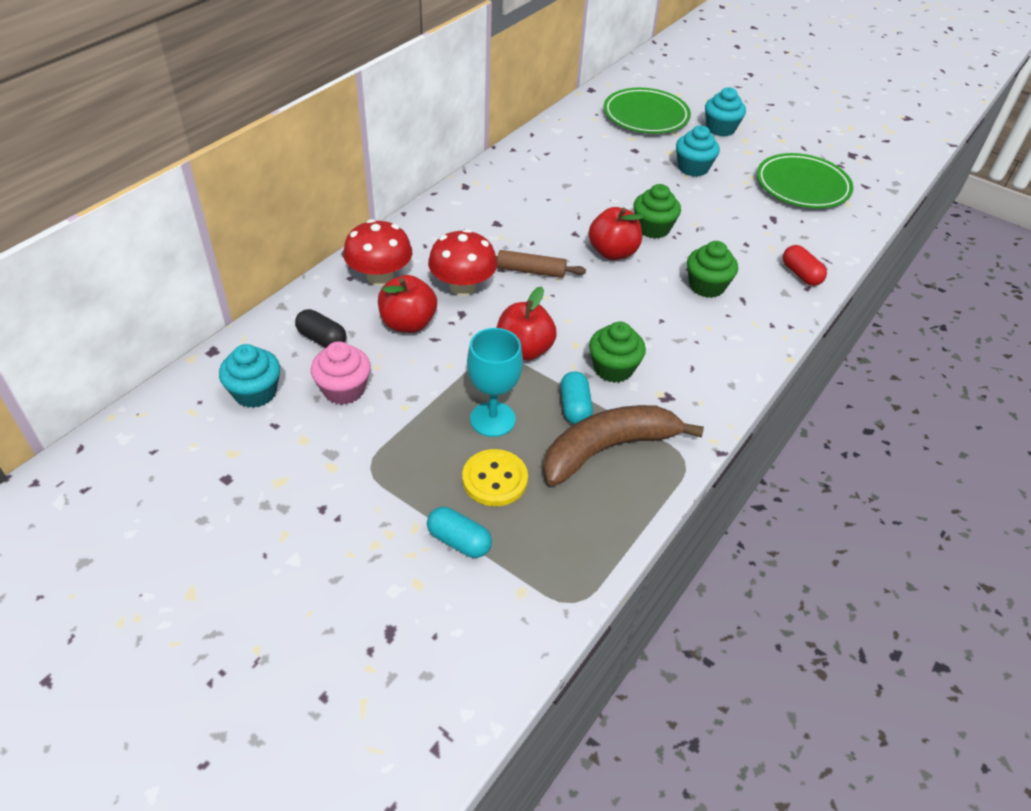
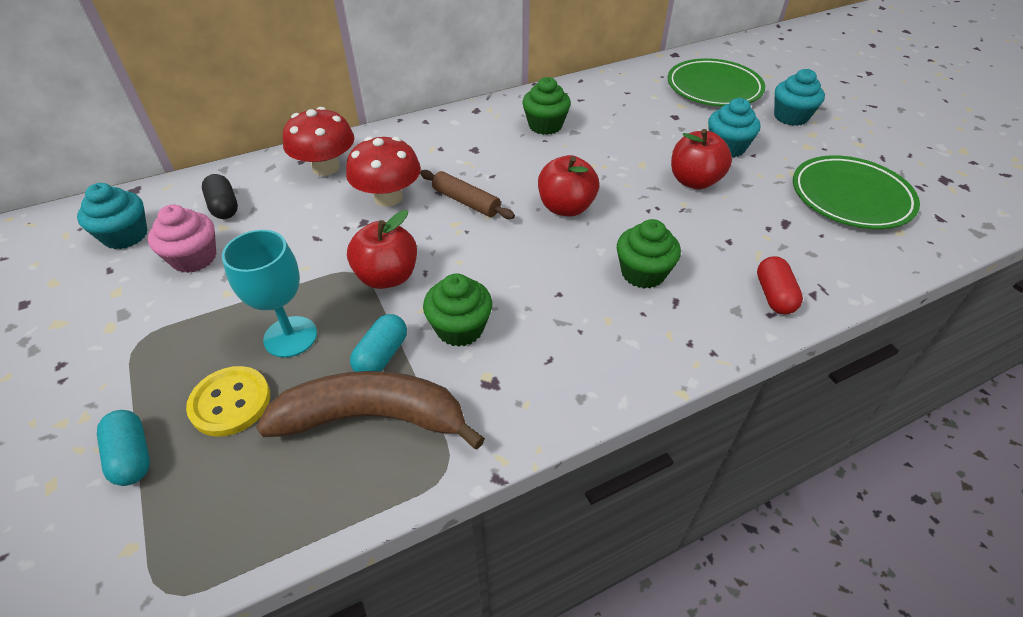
camera: 30 degrees right, 0 degrees up
(408, 323) = (307, 216): red apple -> red apple (694, 181)
(653, 228) = (631, 195): green cupcake -> green cupcake (545, 125)

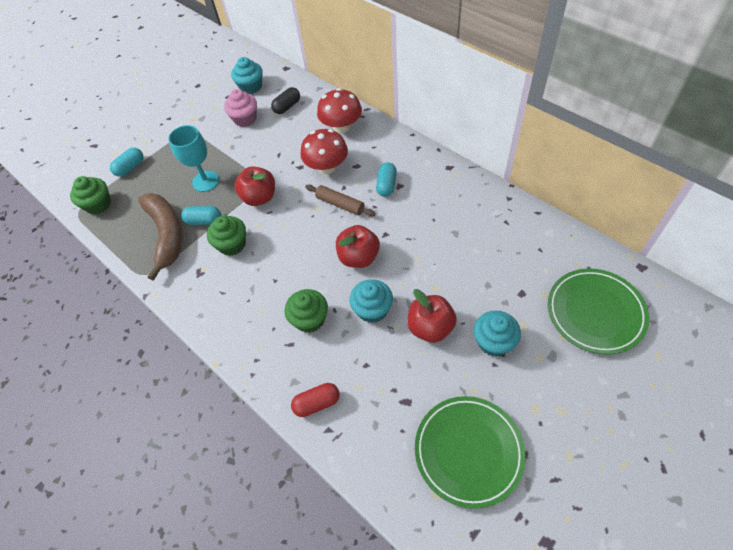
camera: 75 degrees right, 10 degrees up
(230, 402) = (163, 182): yellow button -> none
(465, 158) = (386, 185): none -> turquoise capsule
(466, 201) = (340, 204): brown rolling pin -> brown rolling pin turned 75 degrees counterclockwise
(545, 125) = (453, 213): green cupcake -> green cupcake (98, 204)
(790, 117) = (582, 387): turquoise cupcake -> turquoise cupcake (372, 309)

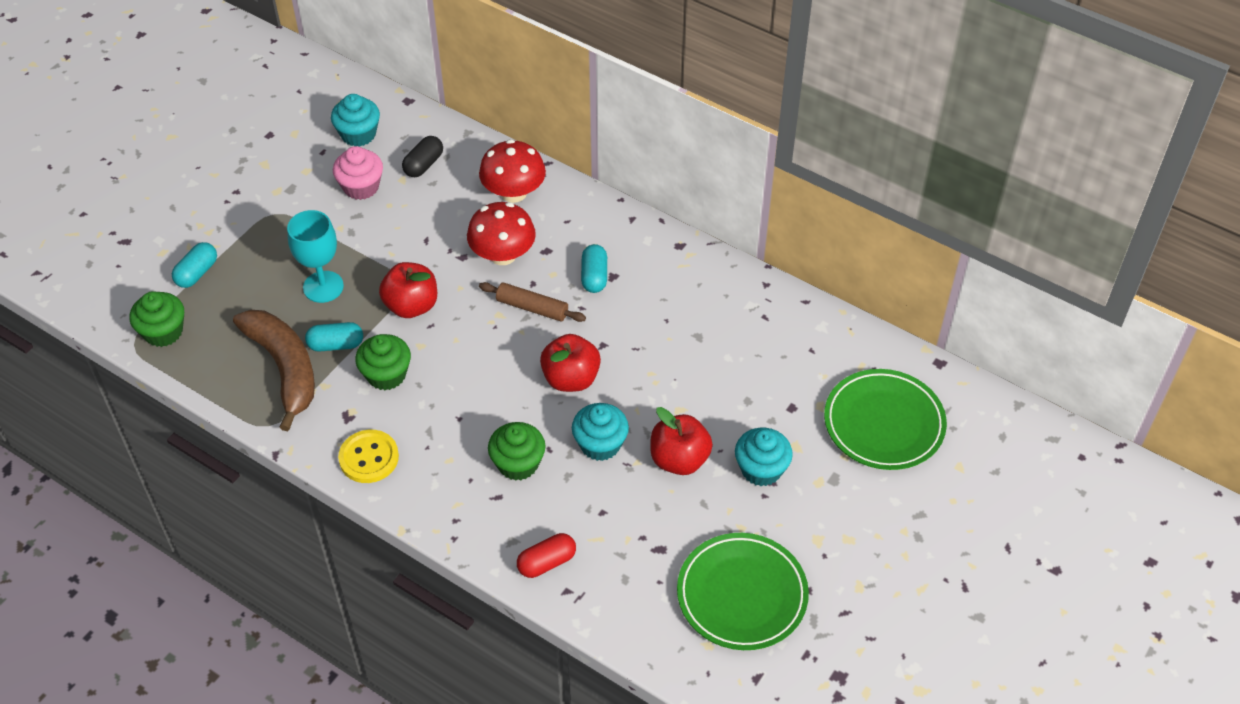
camera: 15 degrees left, 5 degrees down
(206, 305) = (369, 458): none -> yellow button

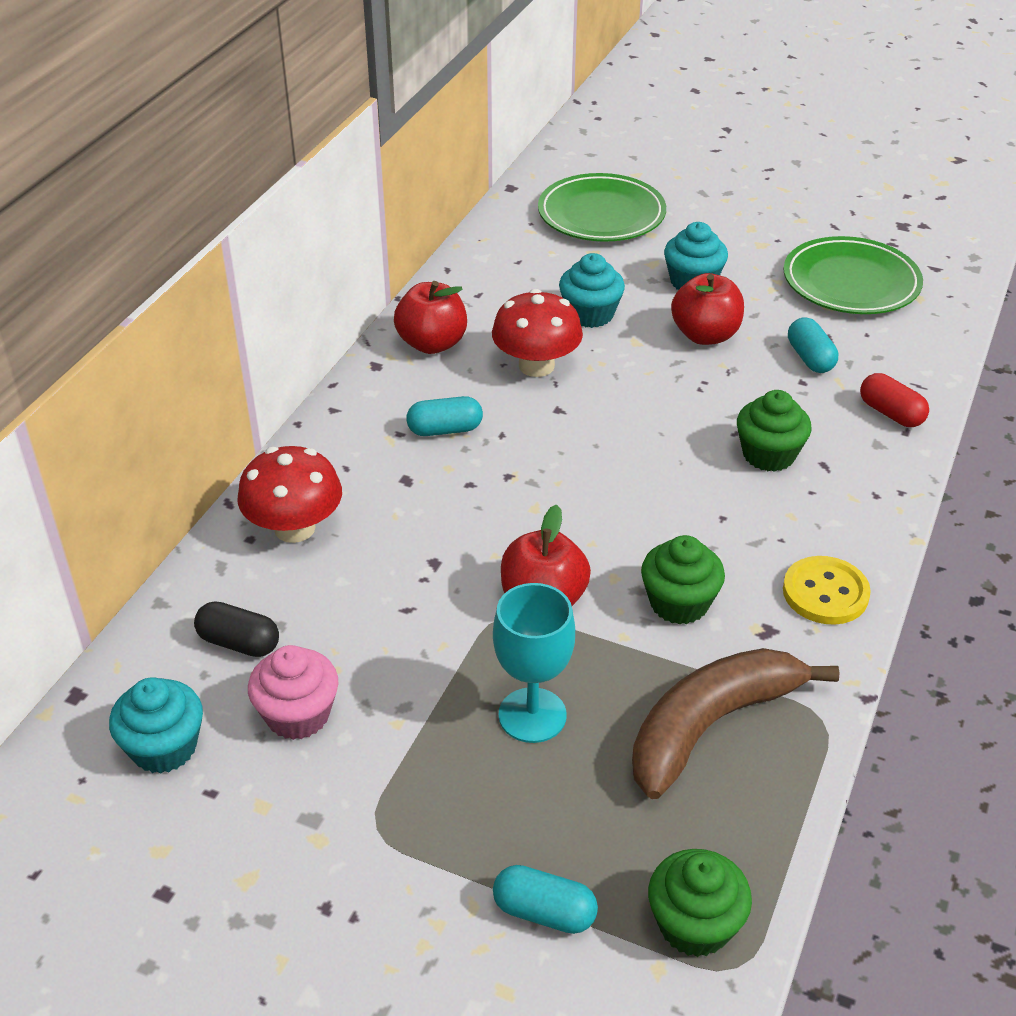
camera: 100 degrees left, 10 degrees down
(336, 345) = (643, 672): turquoise capsule -> turquoise capsule (810, 358)
(503, 255) = (422, 520): red mushroom -> red mushroom (536, 366)
(532, 308) = (514, 478): brown rolling pin -> none
(571, 378) = (621, 428): red apple -> red apple (432, 343)
(600, 444) = (710, 393): turquoise cupcake -> turquoise cupcake (590, 314)

